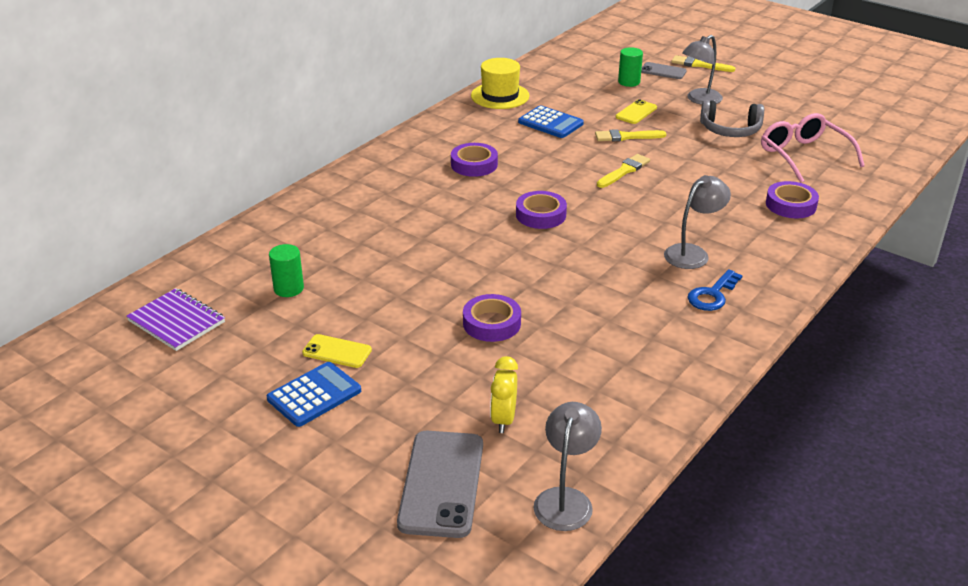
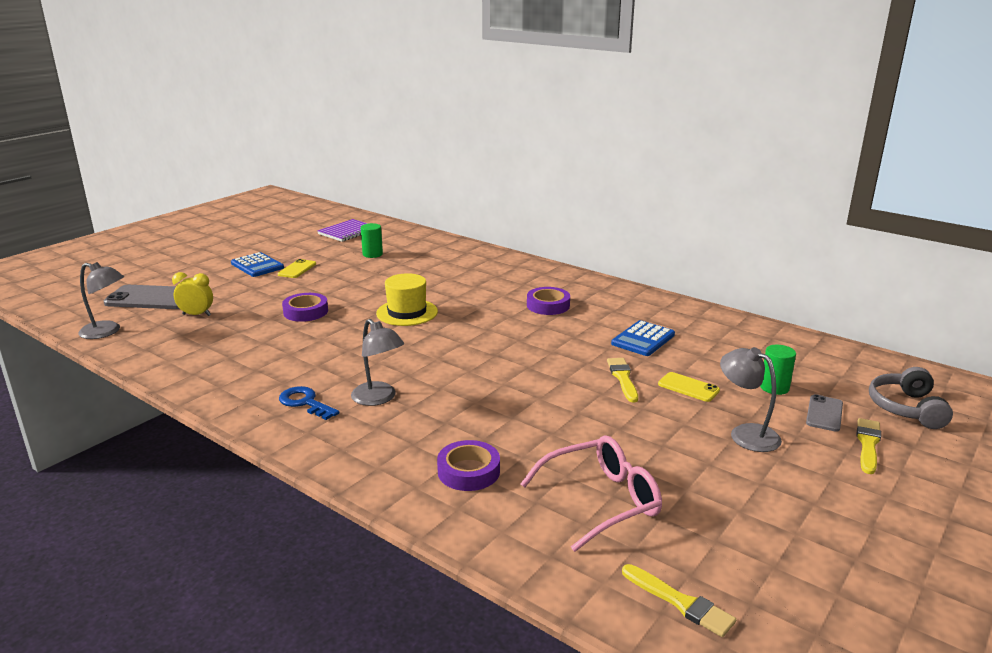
camera: 90 degrees right, 10 degrees down
(500, 96) = (696, 316): yellow hat -> yellow hat (407, 312)
(541, 215) = (458, 331): purple tape -> none
(624, 171) = (543, 373): yellow brush -> yellow brush (680, 602)
(730, 130) = (662, 448): grey headphones -> grey headphones (906, 408)

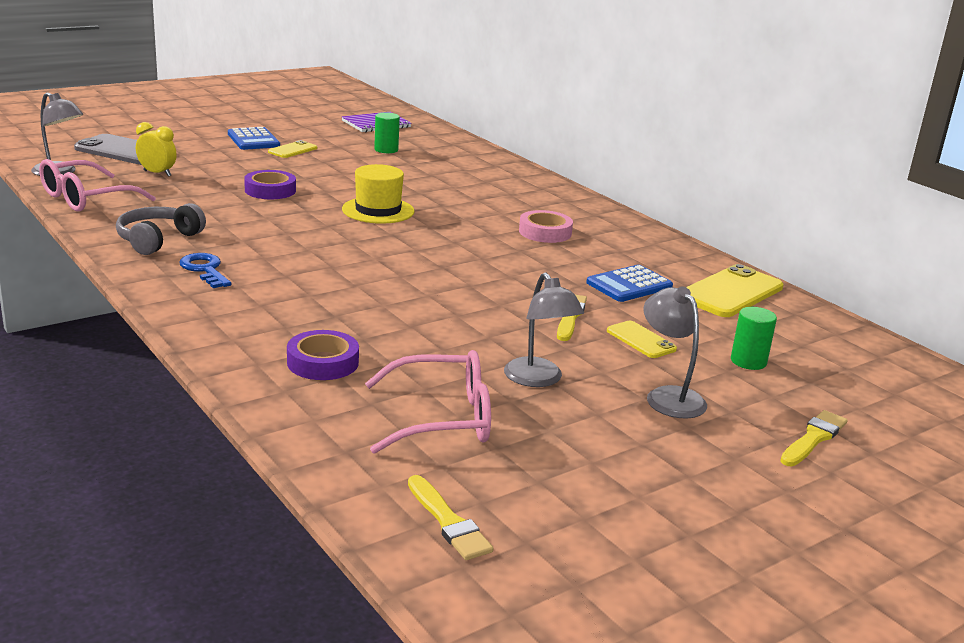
camera: 15 degrees right, 0 degrees up
(149, 354) = (86, 199): none -> pink glasses
(379, 398) = (283, 281): grey lamp -> grey lamp (538, 379)
(548, 305) = (545, 232): purple tape -> pink tape
(716, 329) = (730, 292): none -> yellow phone
(824, 413) = (787, 398): grey phone -> none
(906, 408) = (902, 416): grey headphones -> grey headphones (158, 240)

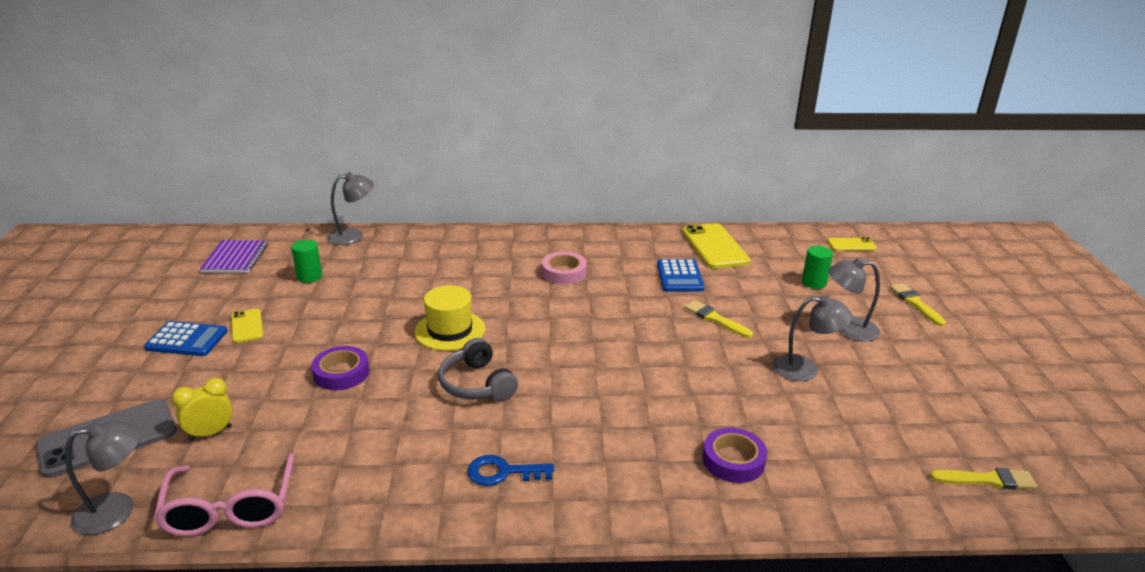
camera: 55 degrees left, 5 degrees up
(158, 240) = (402, 484): grey headphones -> grey headphones (477, 384)
(443, 418) = (847, 432): pink glasses -> none
(471, 147) = (353, 236): none -> grey lamp
(641, 340) = (766, 307): yellow phone -> yellow phone (851, 245)

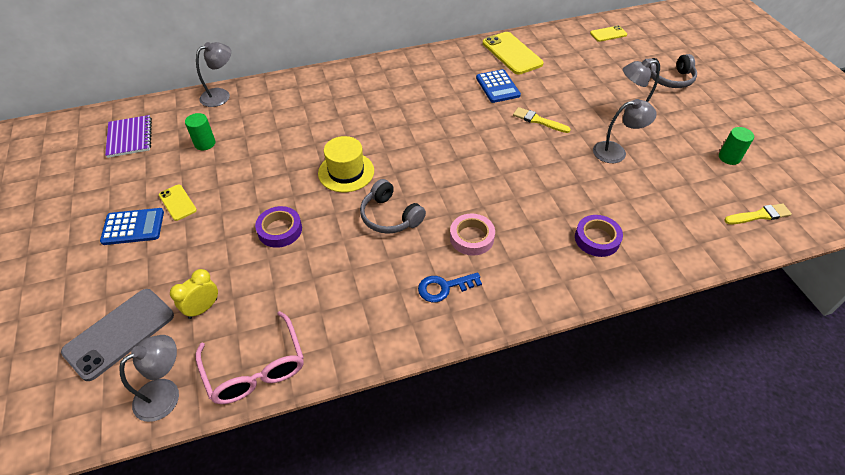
camera: 15 degrees left, 20 degrees up
(564, 272) = (409, 99): pink tape -> pink tape (471, 237)
(814, 282) = (594, 74): green cylinder -> green cylinder (729, 157)
(915, 303) = (669, 79): yellow brush -> grey headphones

